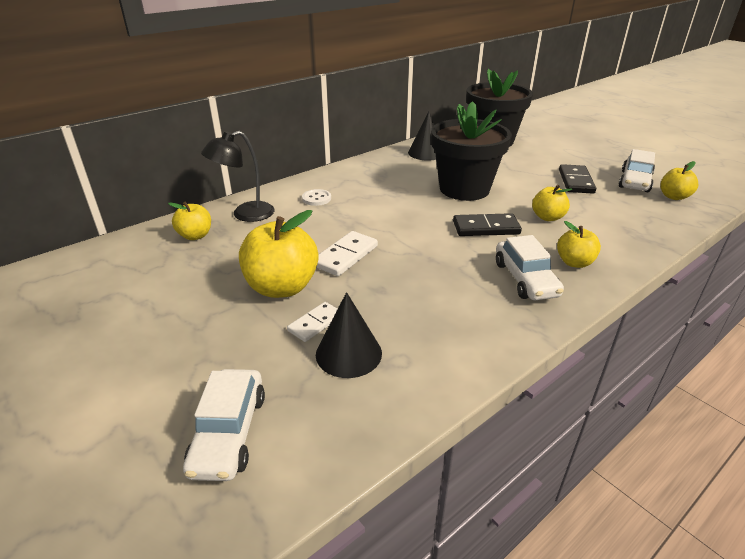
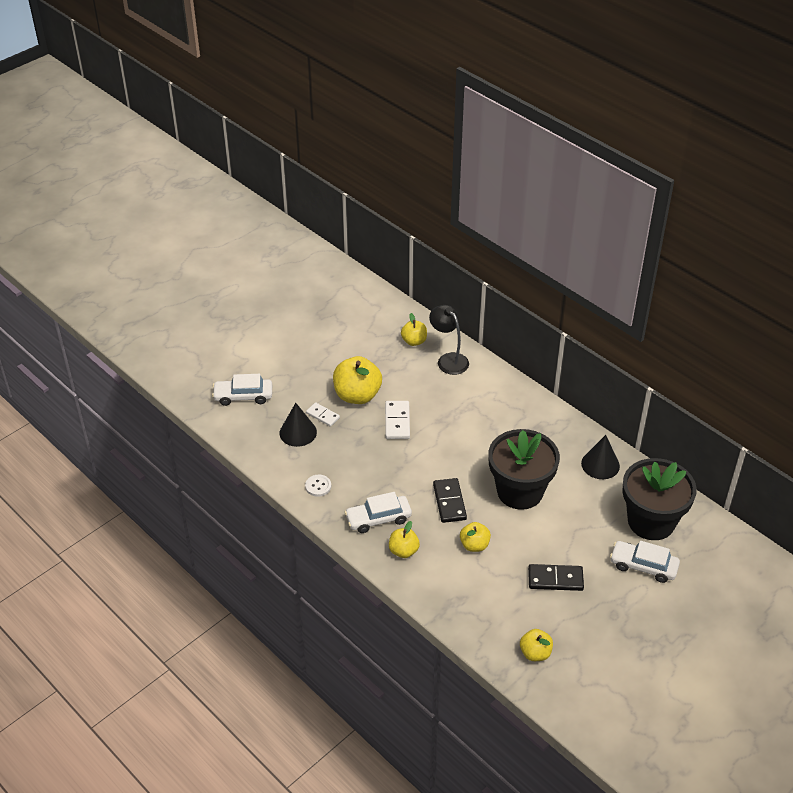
camera: 85 degrees right, 10 degrees up
(316, 198) = (482, 396): white button -> white button (318, 486)
(345, 256) = (397, 421): white domino -> white domino turned 60 degrees clockwise
(635, 181) = (566, 630): white car -> white car (643, 566)

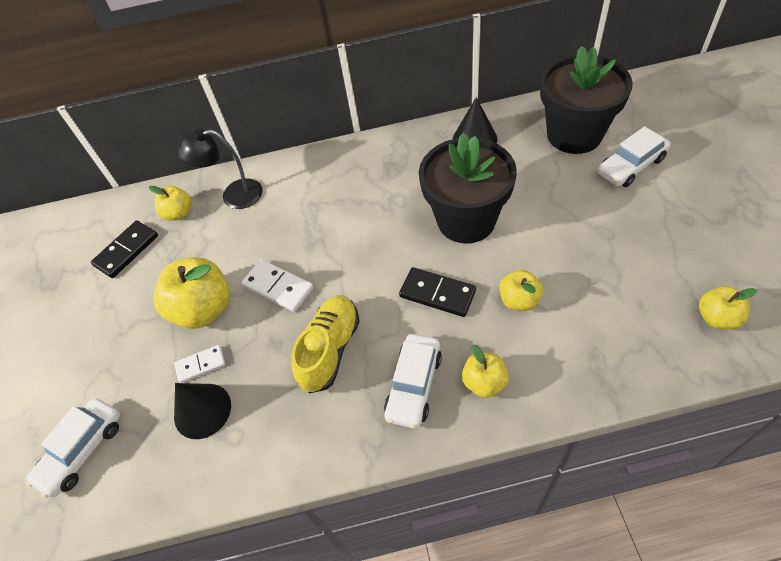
camera: 50 degrees left, 10 degrees up
(318, 486) = (310, 433): white button -> none
(373, 469) = (330, 349): none -> yellow shoe
(555, 579) = (611, 247): black domino -> black domino (126, 250)

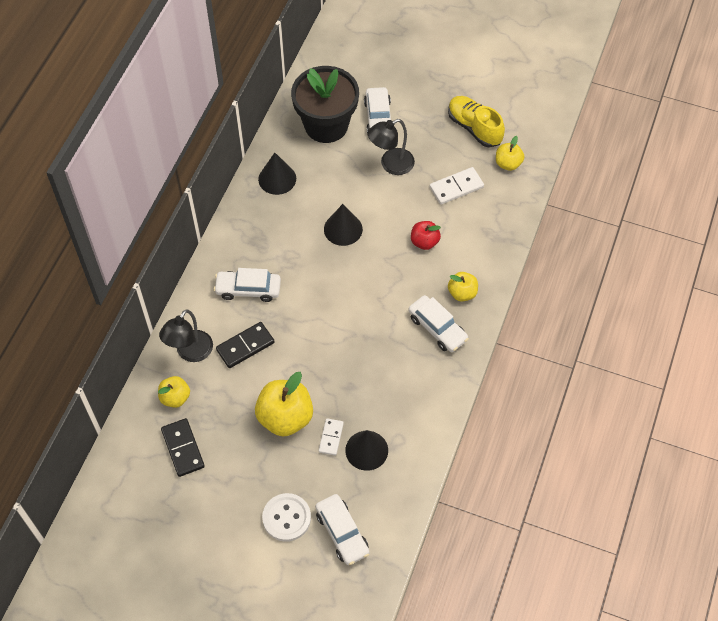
camera: 65 degrees left, 5 degrees up
(81, 383) = (286, 518): none -> white button
(278, 287) = (305, 364): white domino -> white domino (456, 187)
(330, 349) = (378, 358): yellow shoe -> yellow shoe (474, 128)
(332, 193) = (248, 289): none -> white car
(437, 294) = (386, 279): black domino -> black domino (245, 346)
(466, 220) = (343, 229): black flower pot -> black cone
(519, 300) = (424, 242): yellow apple -> red apple
(586, 210) = (391, 165): none -> black lamp

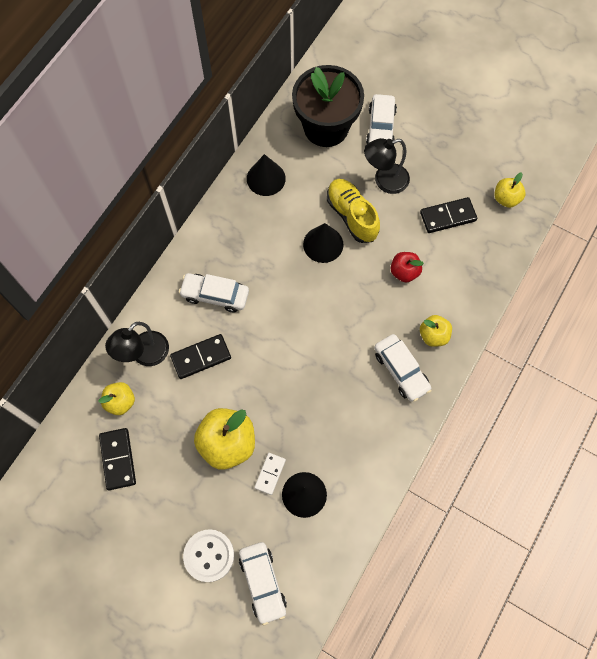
camera: 10 degrees right, 10 degrees up
(456, 187) = (448, 216): white domino -> black domino
(474, 128) = (478, 153): yellow shoe -> yellow shoe (352, 216)

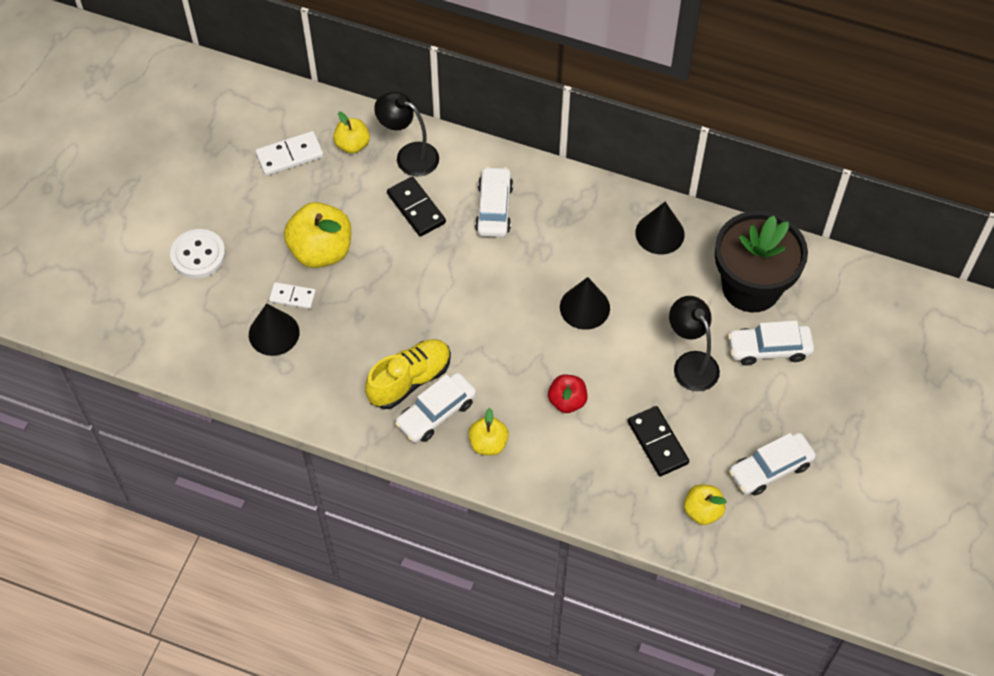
camera: 80 degrees right, 10 degrees down
(118, 459) = (289, 155): black domino -> white domino
(262, 583) = (175, 309): white car -> white car (770, 469)
(352, 216) = (631, 333): yellow shoe -> yellow shoe (409, 380)

